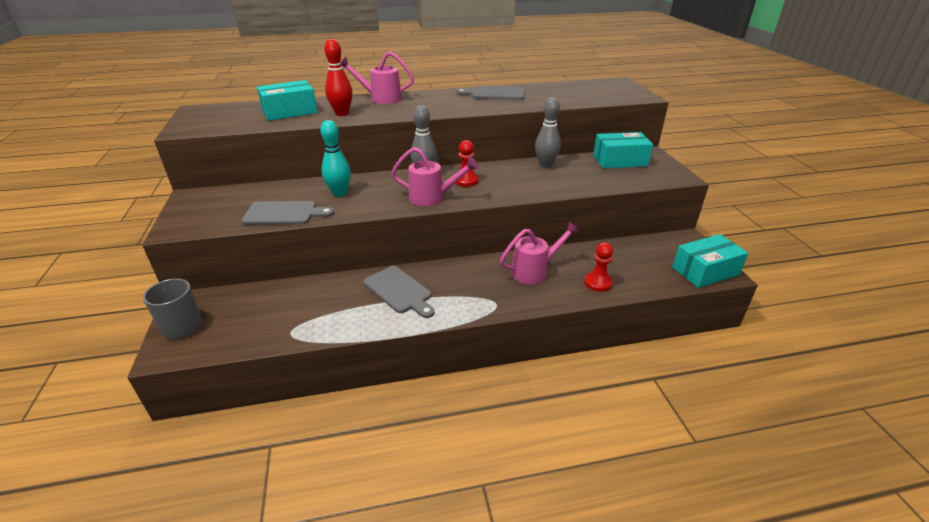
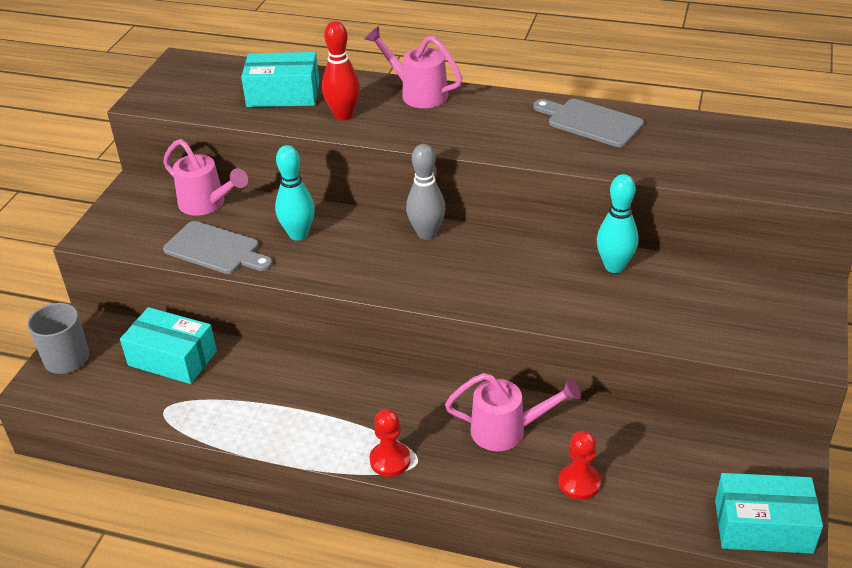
camera: 30 degrees right, 5 degrees up
(399, 291) = (314, 397): grey cutting board -> none
(432, 197) = (406, 279): pink watering can -> pink watering can (207, 204)
(466, 181) = (474, 262): red pawn -> red pawn (390, 460)
(545, 165) = (614, 266): grey bowling pin -> turquoise bowling pin
(620, 160) = (744, 292): turquoise box -> turquoise box (172, 358)

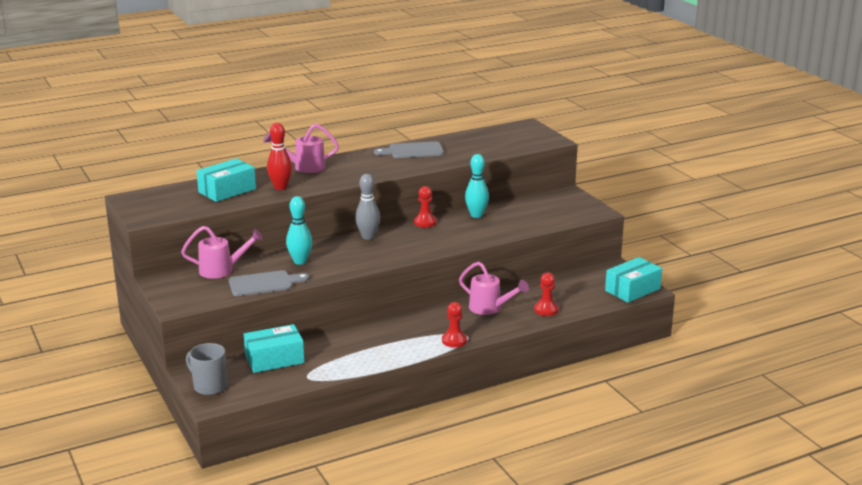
camera: 45 degrees left, 15 degrees down
(507, 430) = (489, 308): pink watering can -> pink watering can turned 75 degrees clockwise
(528, 245) = (425, 222): none -> red pawn

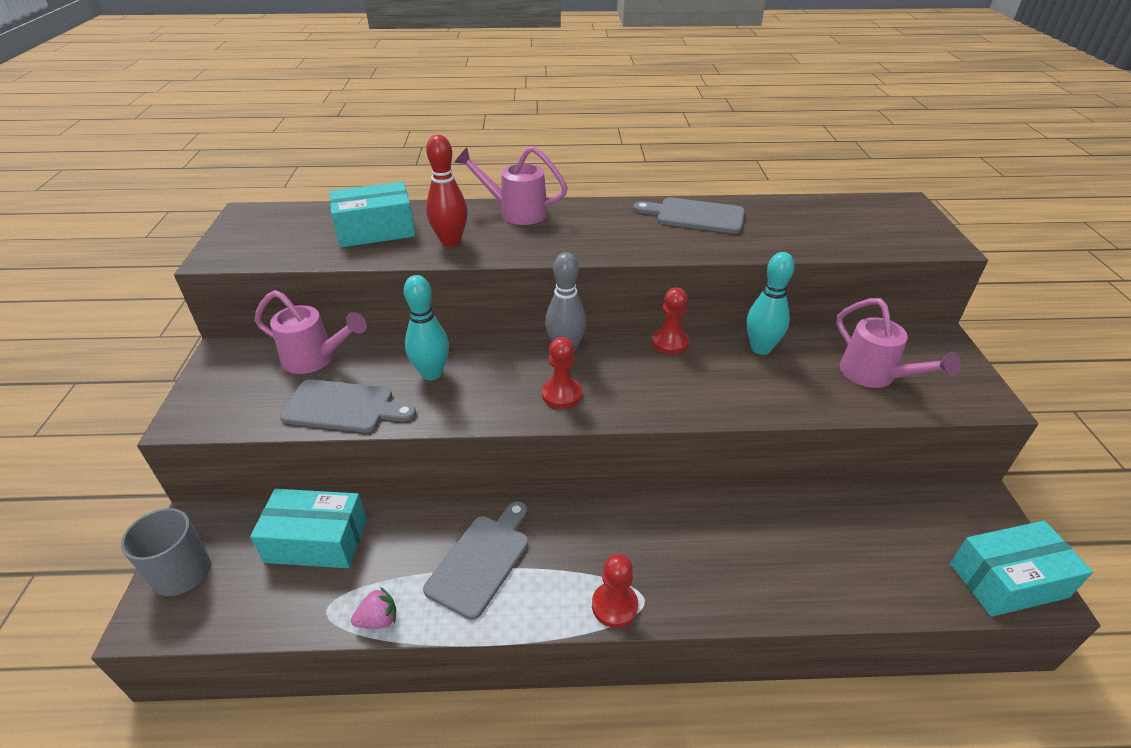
camera: 25 degrees right, 15 degrees up
(338, 373) = (378, 620): none -> pink strawberry
(374, 344) = (481, 561): none -> grey cutting board
(489, 308) = (716, 538): pink watering can -> pink watering can (874, 375)
(546, 310) = (817, 579): red pawn -> red pawn (561, 394)

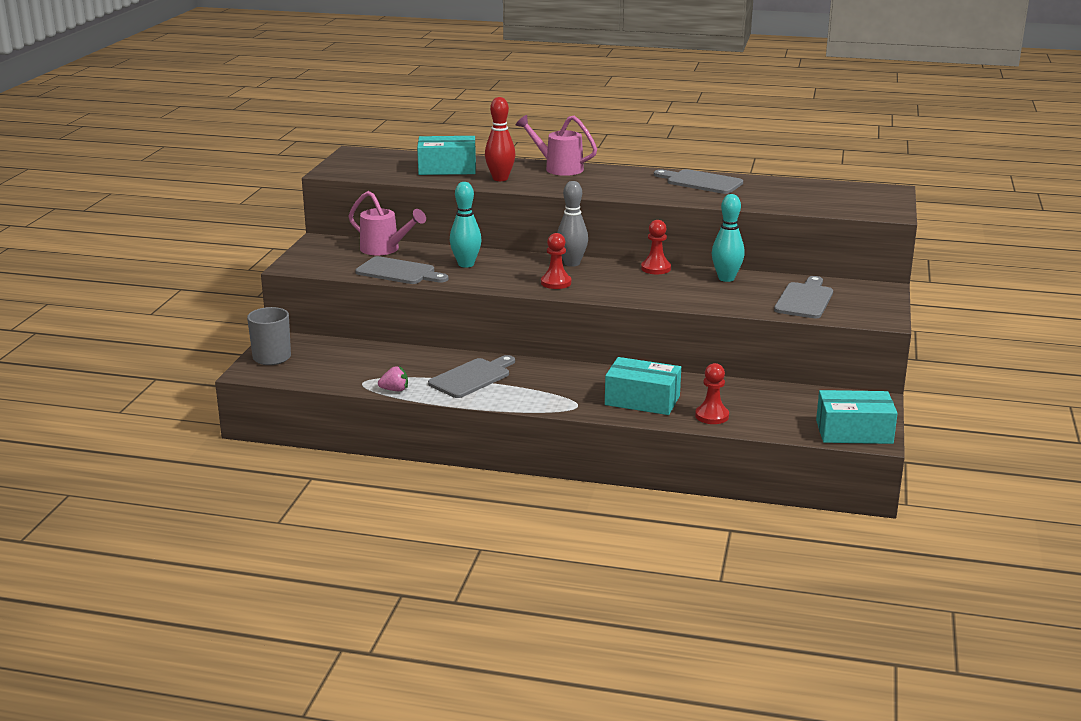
camera: 15 degrees right, 15 degrees down
(316, 540) = (362, 356): turquoise box -> turquoise box (642, 400)
(614, 606) = (555, 405): red pawn -> red pawn (712, 416)
(874, 375) = (805, 299): pink watering can -> grey cutting board

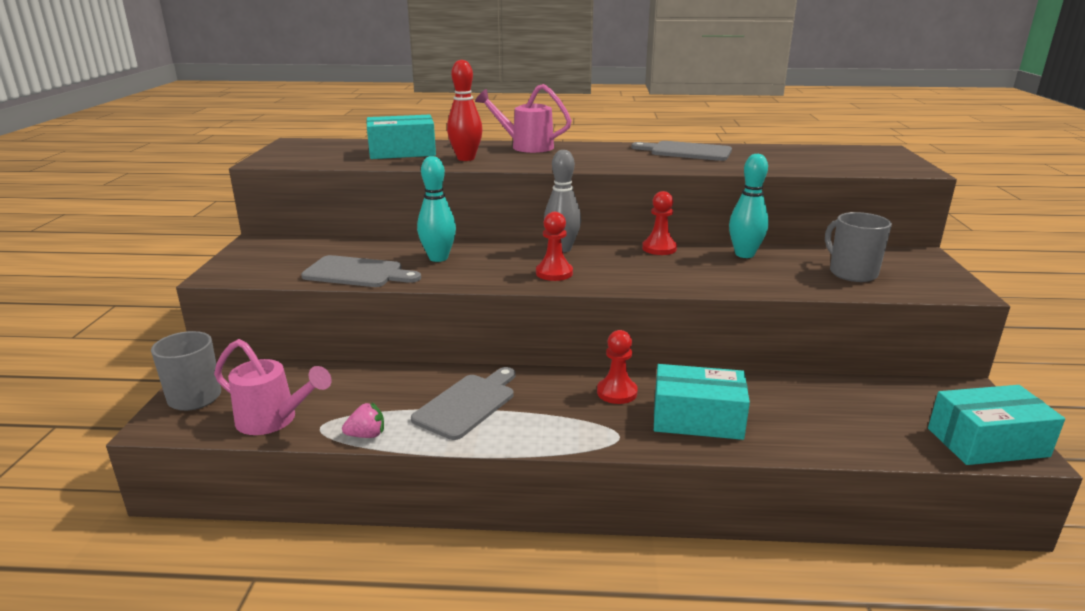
camera: 10 degrees left, 0 degrees up
(385, 249) = (337, 247): pink watering can -> pink watering can (273, 420)
(712, 416) = (798, 435): red pawn -> red pawn (617, 392)
(805, 299) = (851, 273): grey cutting board -> grey mug

